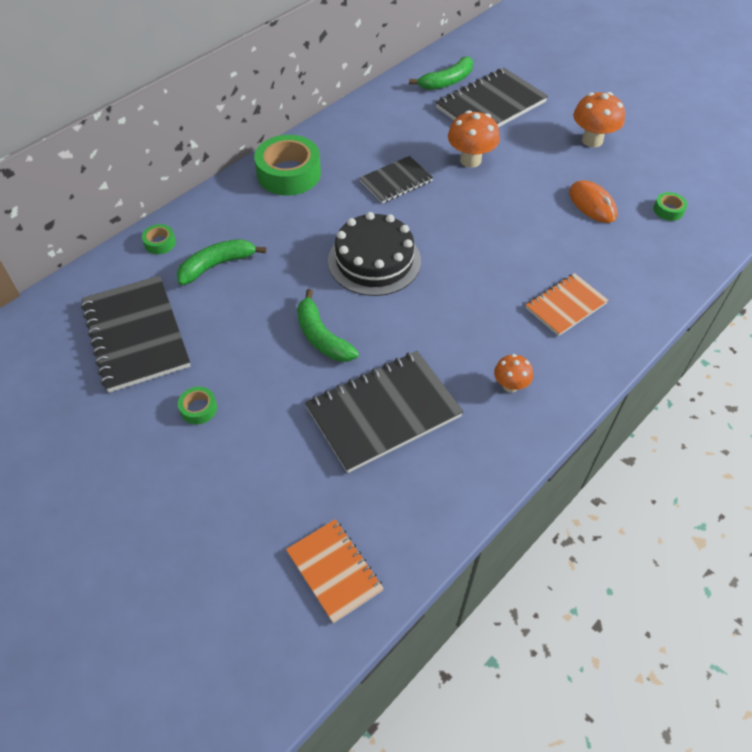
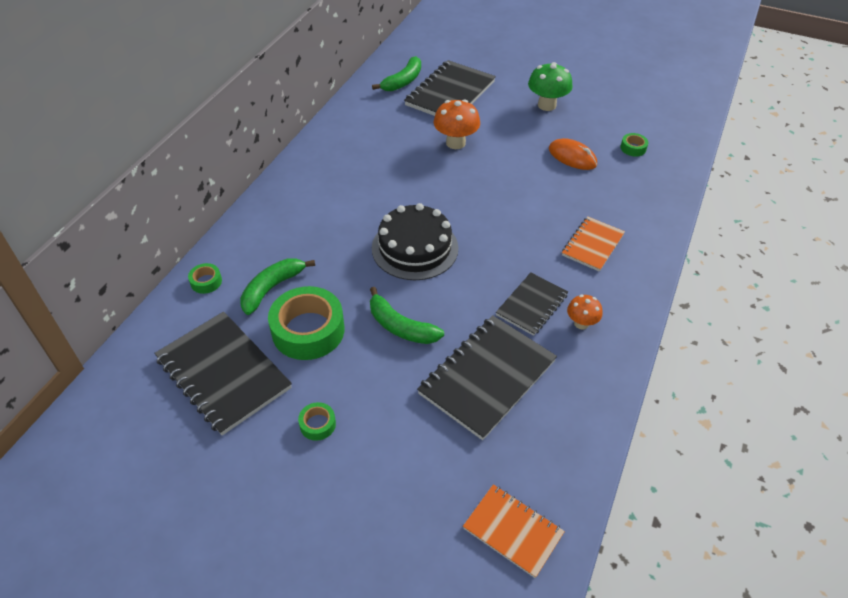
camera: 20 degrees left, 5 degrees down
(289, 174) = (300, 190): green tape -> green tape (308, 330)
(396, 181) = (400, 175): black notebook -> black notebook (531, 305)
(592, 140) = (546, 105): orange mushroom -> green mushroom

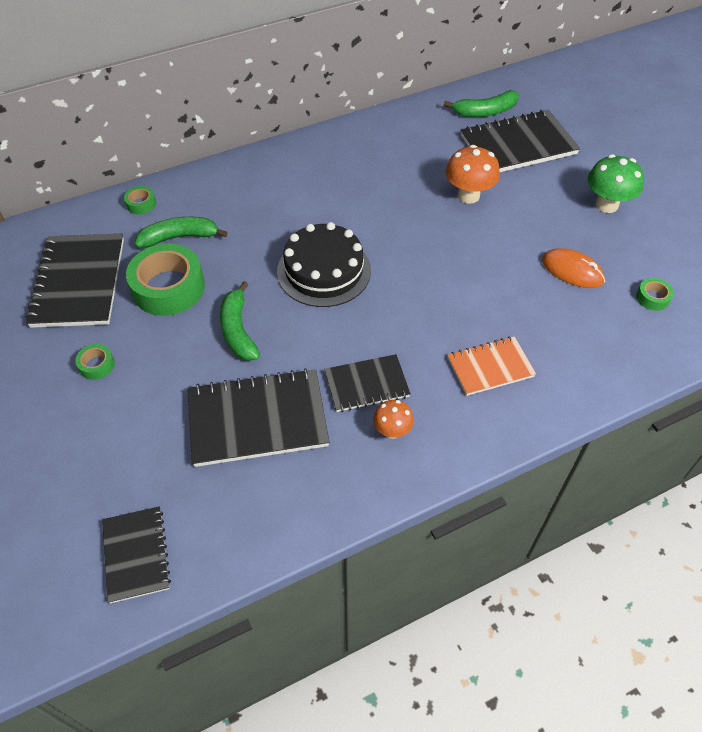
camera: 40 degrees right, 5 degrees up
(513, 531) = (136, 555): orange notebook -> black notebook
(572, 157) = (572, 271): orange mouse -> orange mouse turned 45 degrees counterclockwise

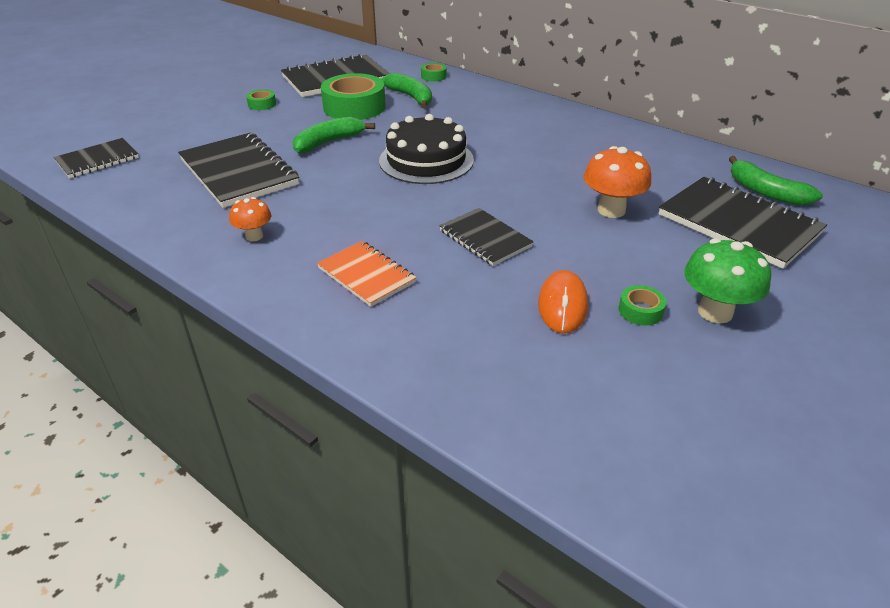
camera: 65 degrees right, 15 degrees down
(366, 384) = (303, 211): black notebook -> black notebook (485, 238)
(652, 298) = (576, 384): green tape -> green tape (640, 311)

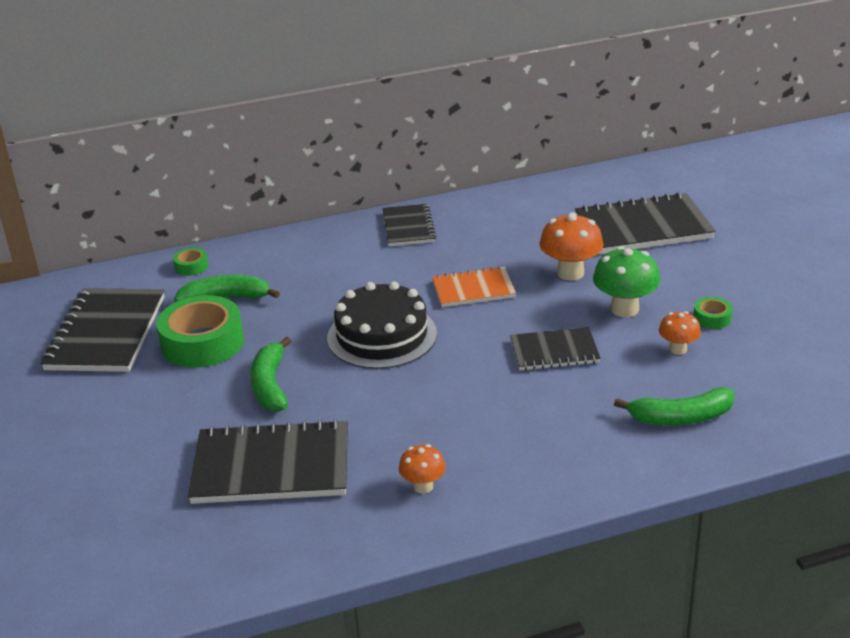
camera: 55 degrees left, 5 degrees down
(98, 160) = (107, 578): black notebook -> black notebook (408, 227)
(262, 104) = (107, 407): green tape -> none
(366, 275) = (554, 435): orange notebook -> orange notebook (473, 289)
(562, 305) = (678, 349): orange mouse -> orange mushroom
(715, 312) = (737, 288): green mushroom -> green mushroom (624, 309)
(766, 192) = (611, 195): green banana -> green banana (681, 417)

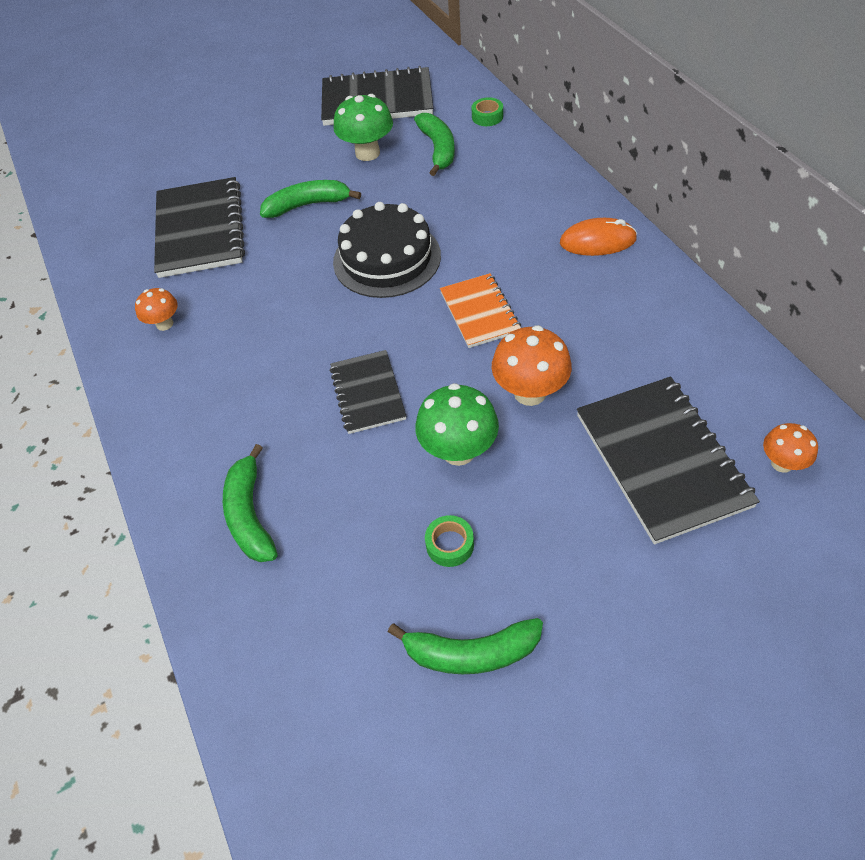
camera: 85 degrees right, 20 degrees up
(202, 343) = (367, 153): green tape -> green mushroom
(408, 227) = (597, 241): black notebook -> orange mouse
(678, 349) = (379, 509): orange mushroom -> orange mushroom (781, 463)
(799, 314) = (471, 652): none -> green banana

